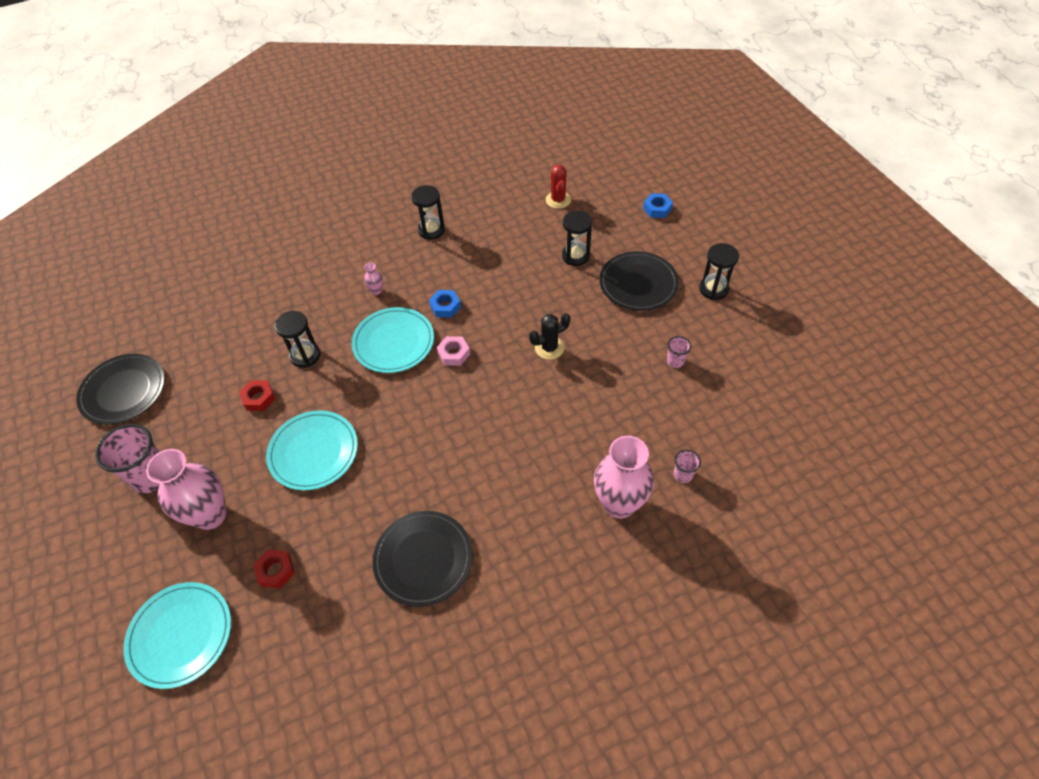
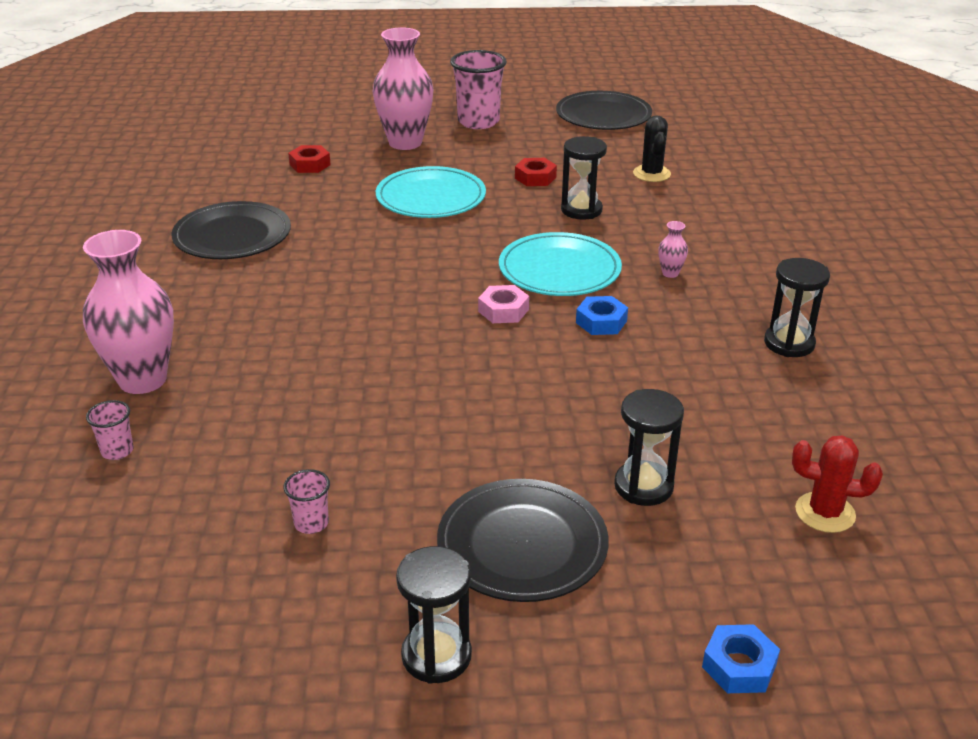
camera: 110 degrees right, 20 degrees down
(180, 635) = (296, 123): turquoise plate -> none
(549, 348) = (449, 395): black cactus -> black cactus (651, 174)

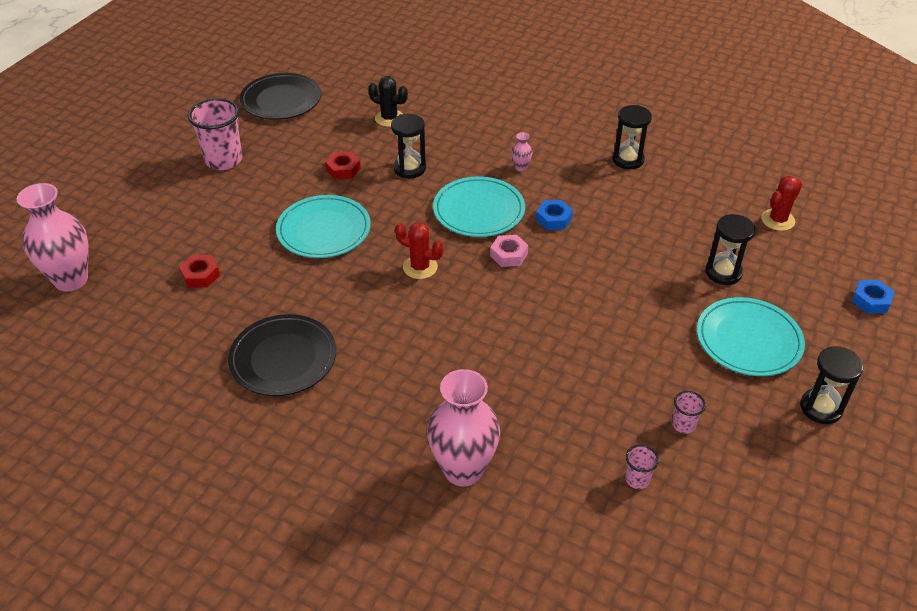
camera: 60 degrees left, 10 degrees up
(117, 451) = (547, 506): pink cup -> pink cup (637, 479)
(405, 143) = (218, 210): pink vase -> pink vase (71, 280)
(427, 264) = (420, 267): none -> red cactus
(522, 545) = (748, 340): black plate -> turquoise plate

